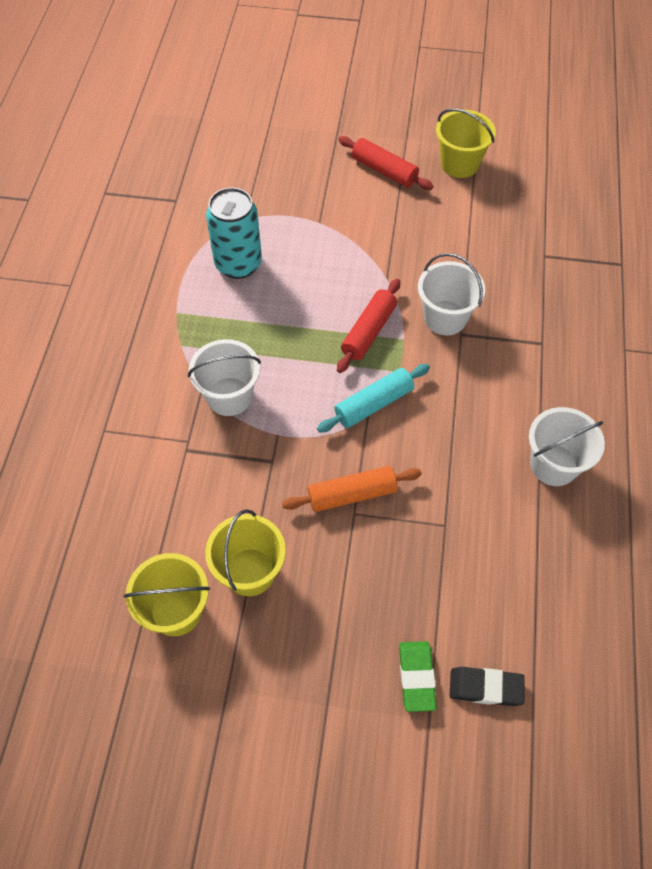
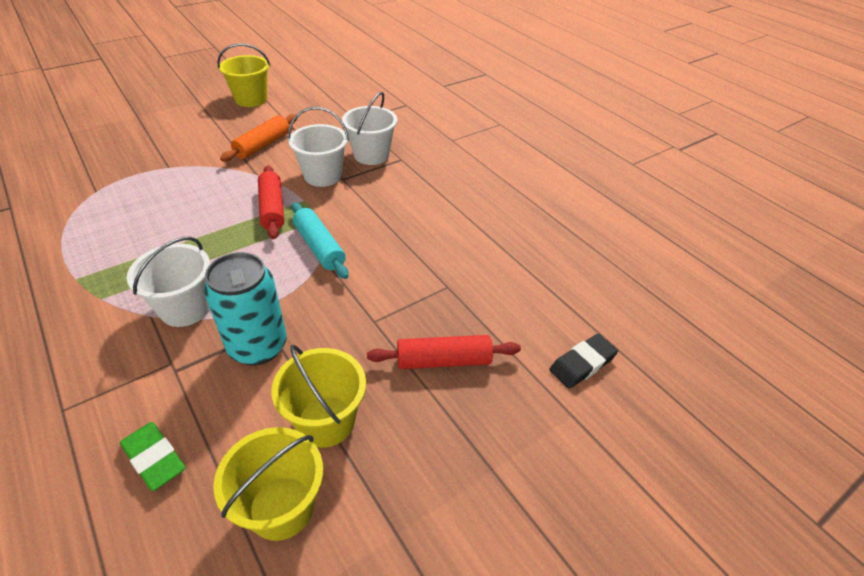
camera: 45 degrees left, 15 degrees down
(238, 264) = (114, 220): turquoise can -> turquoise can (258, 346)
(352, 494) = (359, 310): orange rolling pin -> orange rolling pin (262, 145)
(374, 404) = (319, 247): turquoise rolling pin -> turquoise rolling pin turned 45 degrees counterclockwise
(384, 170) = (196, 121): red rolling pin -> red rolling pin (443, 360)
(416, 677) = (533, 394): green eraser -> green eraser (154, 458)
(553, 465) = (477, 213): white bucket -> white bucket (371, 155)

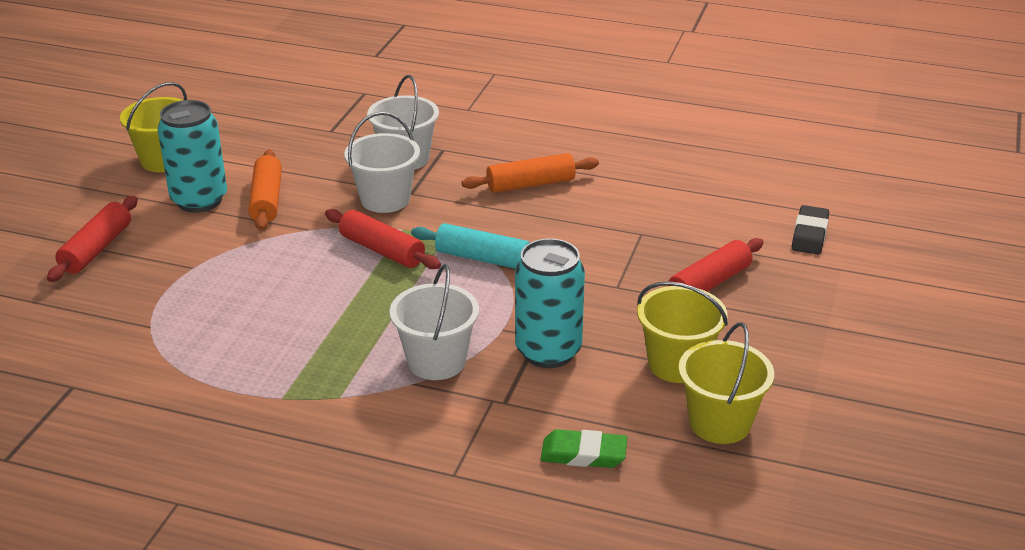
camera: 35 degrees left, 10 degrees down
(146, 134) = (97, 249): none -> red rolling pin
(231, 129) = (199, 200): none -> turquoise can
(422, 209) = (530, 184): none -> orange rolling pin

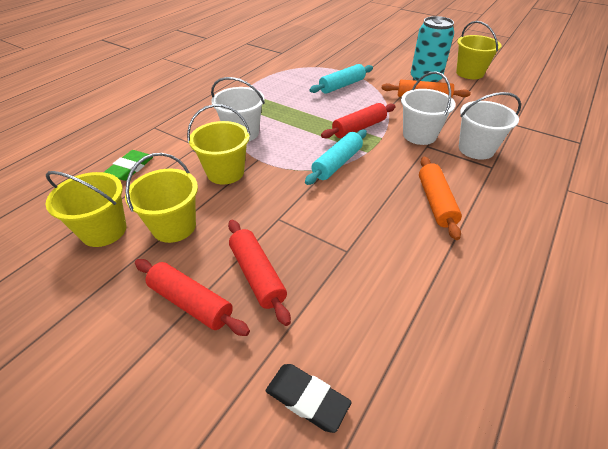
camera: 105 degrees right, 10 degrees up
(97, 249) = (382, 57): red rolling pin -> red rolling pin (191, 303)
(236, 282) = (342, 86): none -> turquoise rolling pin
(548, 351) = (225, 172): turquoise can -> yellow bucket

